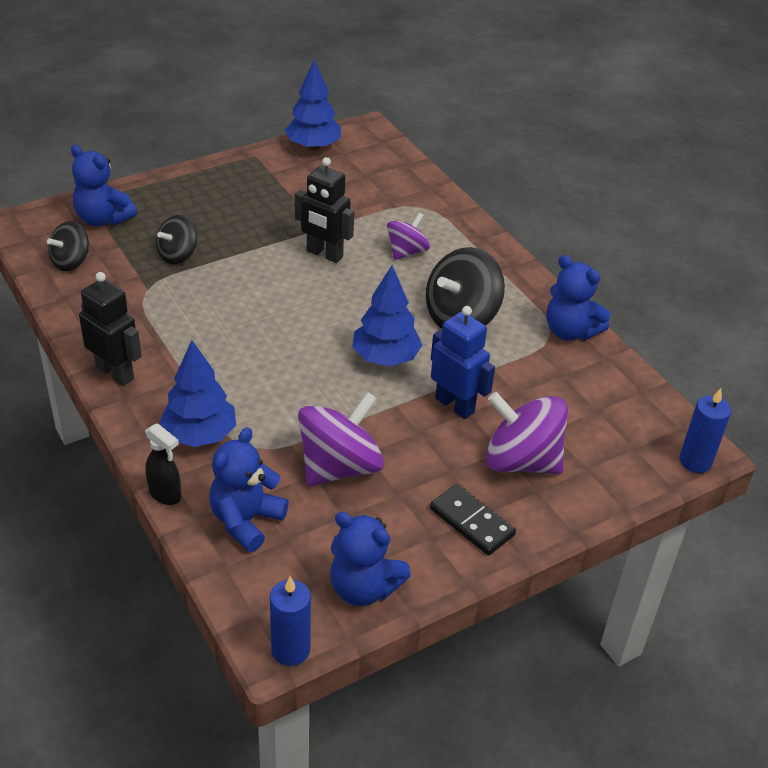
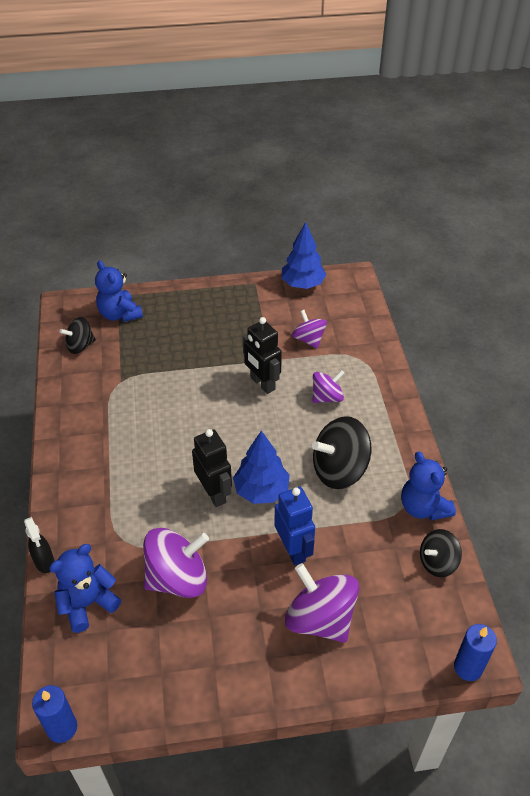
camera: 25 degrees right, 5 degrees up
(115, 373) = (63, 448): black robot -> black robot (214, 493)
(178, 255) = (155, 358): black spinning top -> black spinning top (437, 562)
(199, 435) = (93, 518): blue tree -> none
(353, 200) = (309, 339): none -> purple spinning top
(363, 588) = (141, 693): blue teddy bear -> none
(472, 522) = (252, 662): black domino -> none

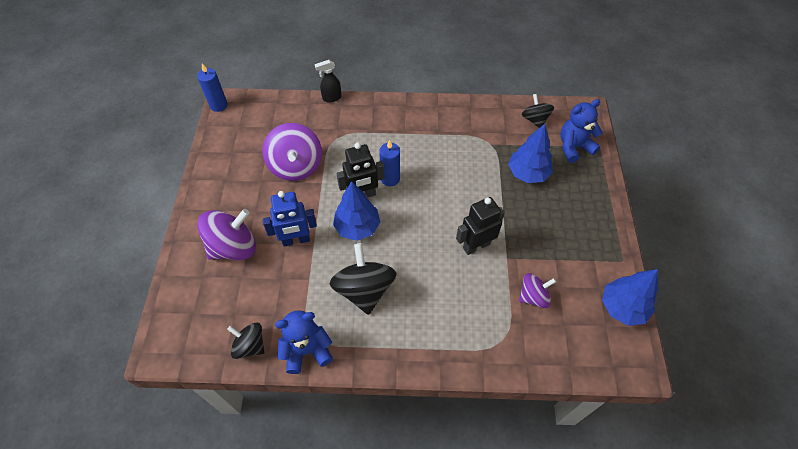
camera: 100 degrees right, 10 degrees up
(88, 603) = (294, 118): blue teddy bear -> none
(161, 349) = (528, 173): none -> blue tree
(327, 397) = (452, 297): purple spinning top -> none
(437, 562) = (250, 345): black spinning top -> black spinning top turned 45 degrees counterclockwise
(468, 667) = (156, 340): blue candle -> blue candle (390, 179)

